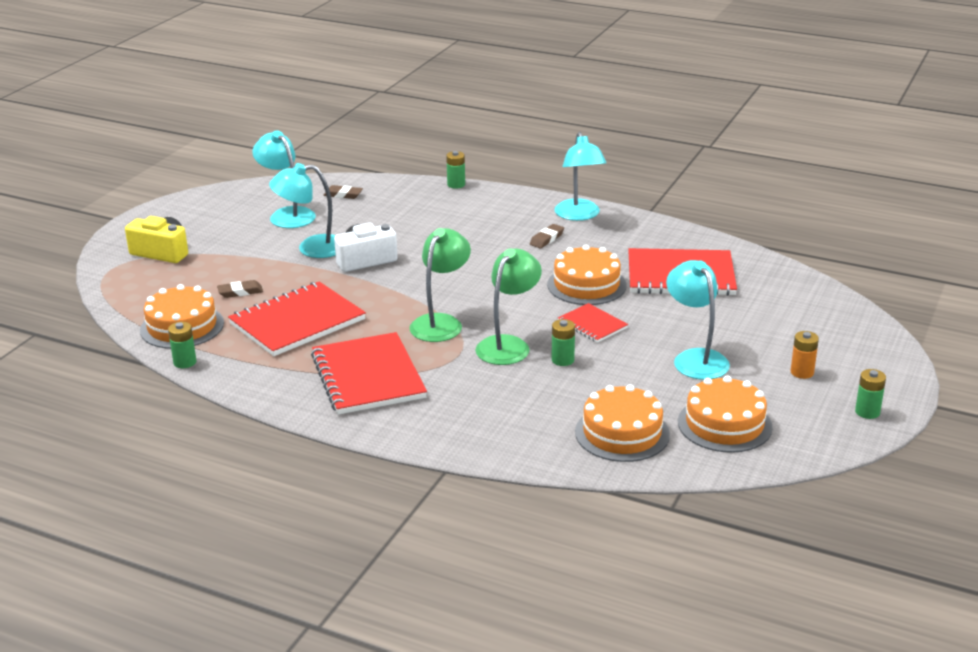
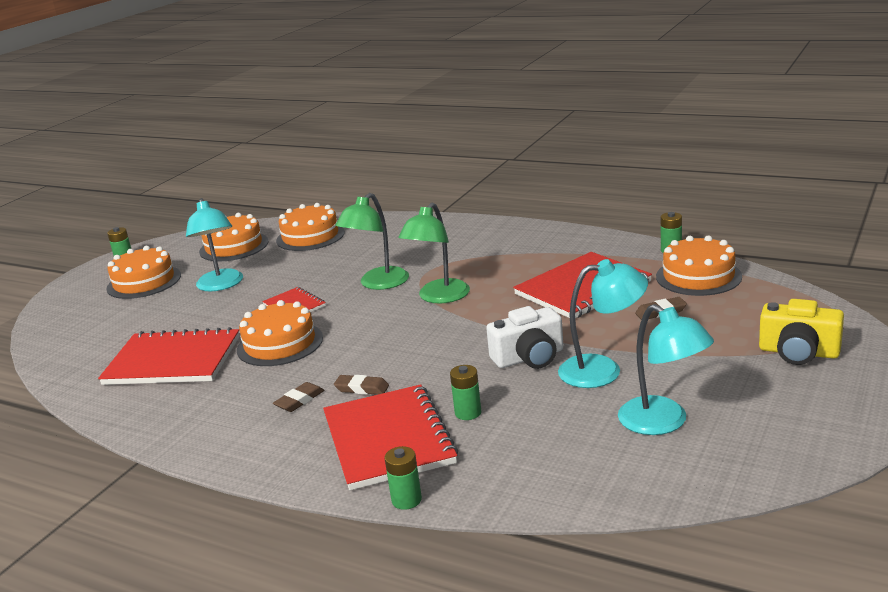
camera: 175 degrees left, 5 degrees down
(343, 195) = (591, 467): brown eraser -> brown eraser (362, 388)
(368, 376) = (502, 253): red notebook -> red notebook (388, 439)
(562, 360) = (334, 276): green battery -> green battery (468, 413)
(579, 215) = (239, 442): turquoise lamp -> none
(802, 372) = (144, 282): orange battery -> orange cake

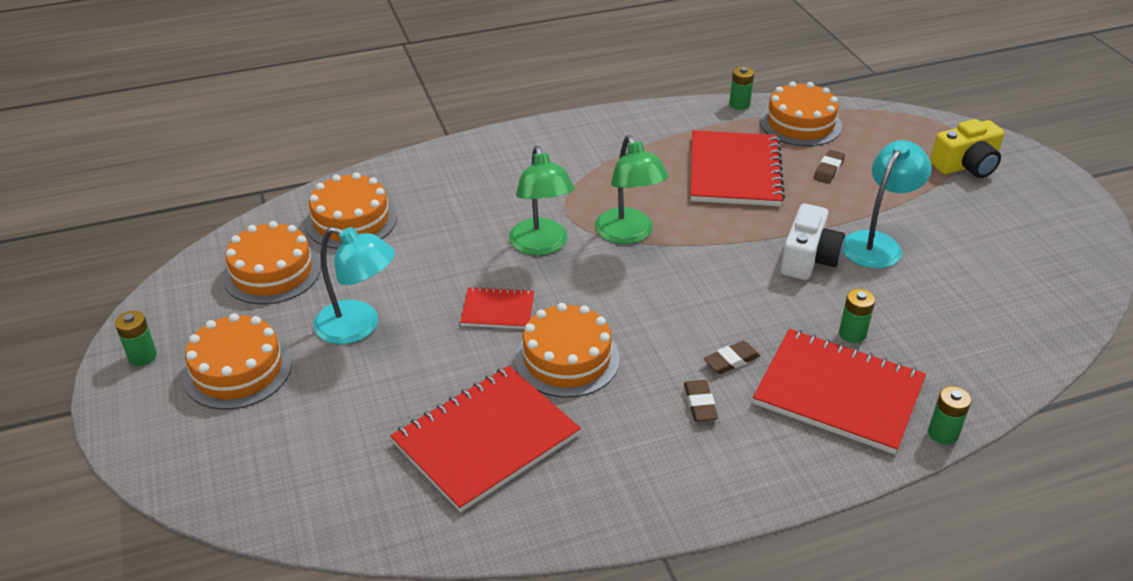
camera: 50 degrees left, 15 degrees up
(663, 422) = (984, 267): turquoise lamp -> none

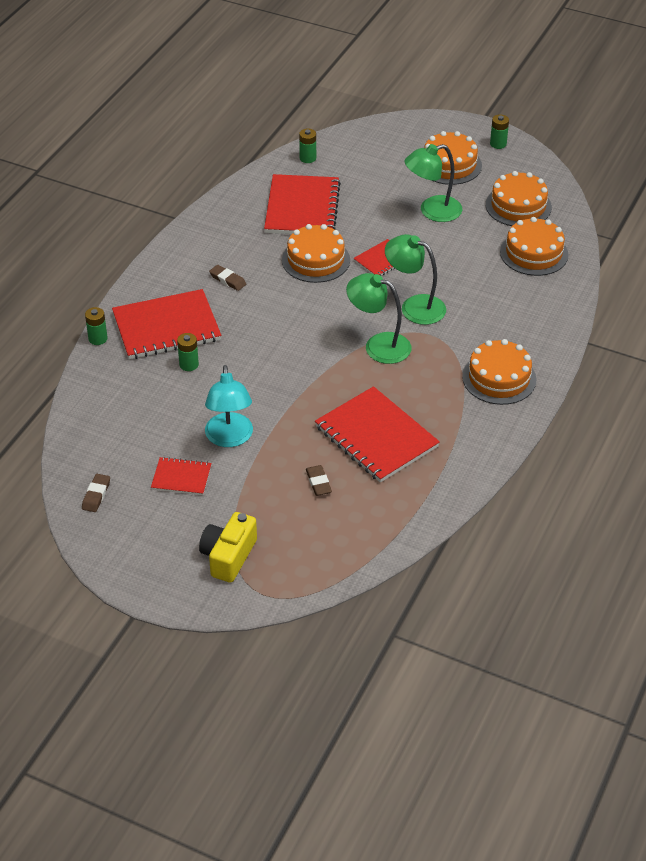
camera: 135 degrees right, 5 degrees up
(358, 327) = (432, 211): turquoise lamp -> green lamp
(731, 360) = (236, 309): brown eraser -> brown eraser (96, 495)
(739, 104) = (448, 506): green battery -> green battery (308, 158)
(800, 123) = (384, 517): orange cake -> orange cake (499, 378)
(808, 259) = (259, 398): white camera -> none
(959, 239) = (181, 477): none -> red notebook

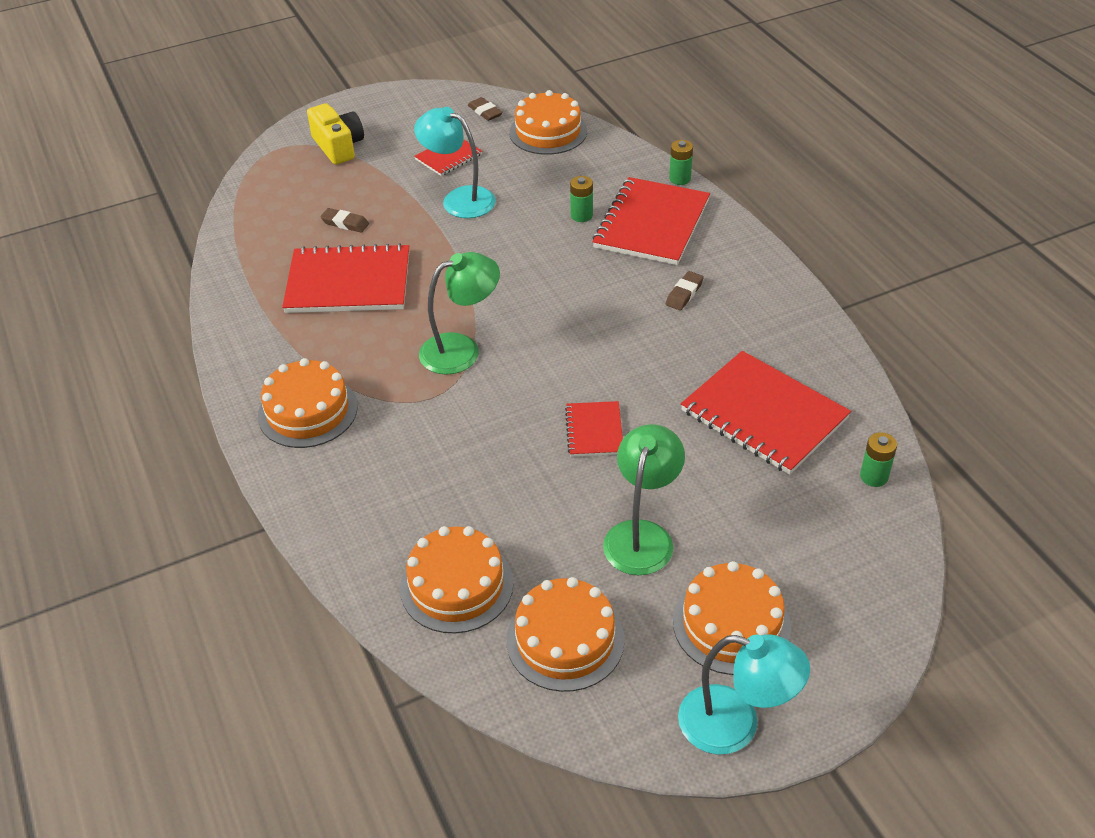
camera: 130 degrees right, 0 degrees up
(227, 280) = (684, 294): brown eraser -> brown eraser turned 45 degrees counterclockwise
(315, 260) = (651, 375): orange cake -> orange cake (548, 132)
(414, 306) = (487, 411): green lamp -> none
(498, 144) = (735, 725): green battery -> turquoise lamp

